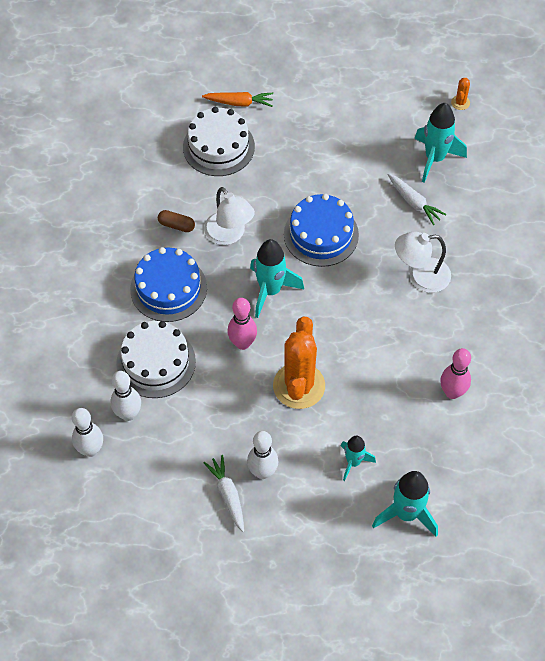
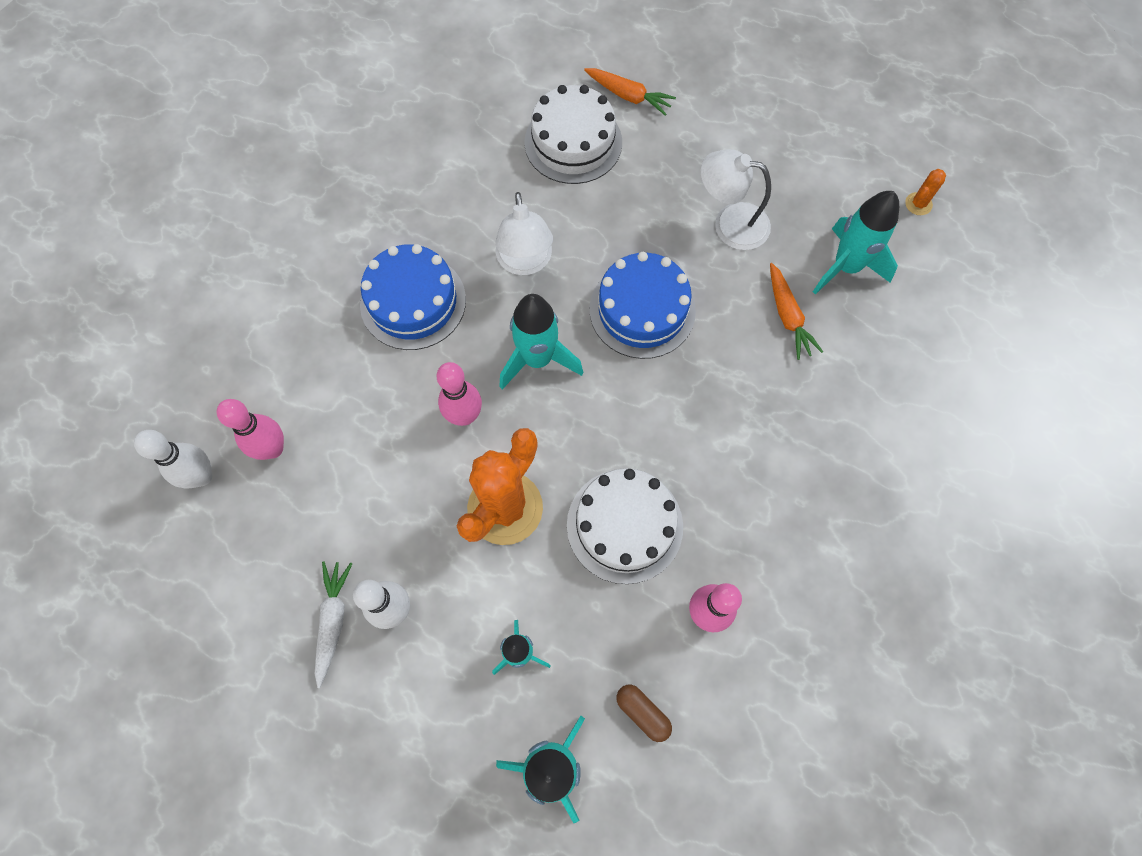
camera: 25 degrees right, 10 degrees up
(128, 414) = (273, 448): white bowling pin -> pink bowling pin
(156, 362) = (344, 394): white cake -> white cake (624, 525)
(176, 225) = (467, 223): brown capsule -> brown capsule (642, 712)
(414, 202) = (787, 316): white carrot -> orange carrot
(420, 276) = (745, 424): white lamp -> white lamp (729, 223)

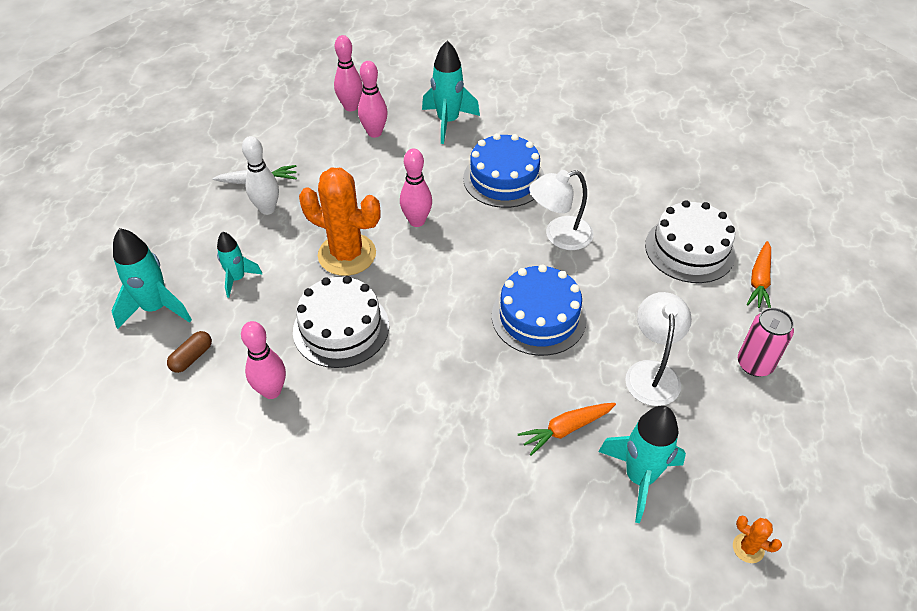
camera: 80 degrees right, 20 degrees down
(202, 476) = (351, 107): white bowling pin -> pink bowling pin
(537, 359) = (474, 255): turquoise rocket -> turquoise rocket (448, 122)
(731, 135) = (754, 364): none -> pink can

